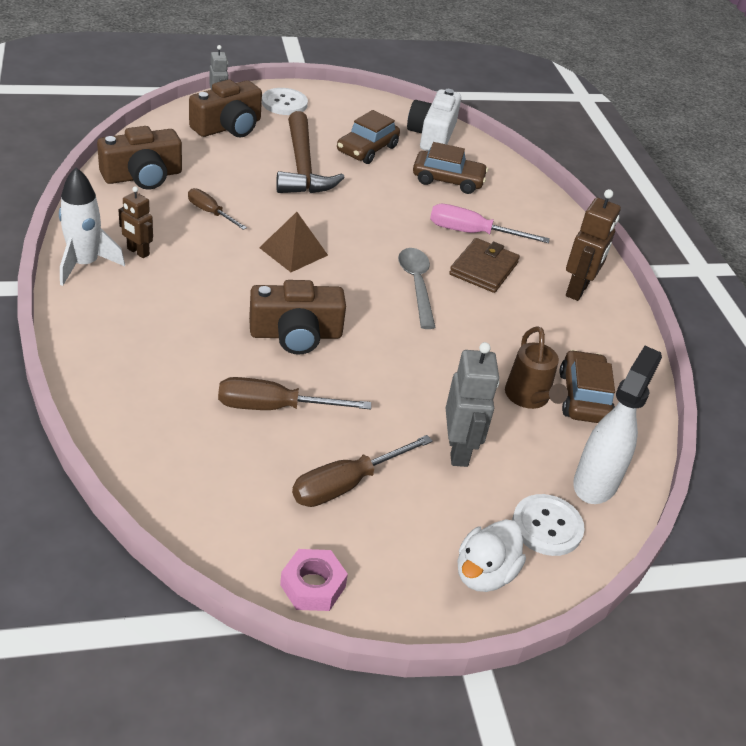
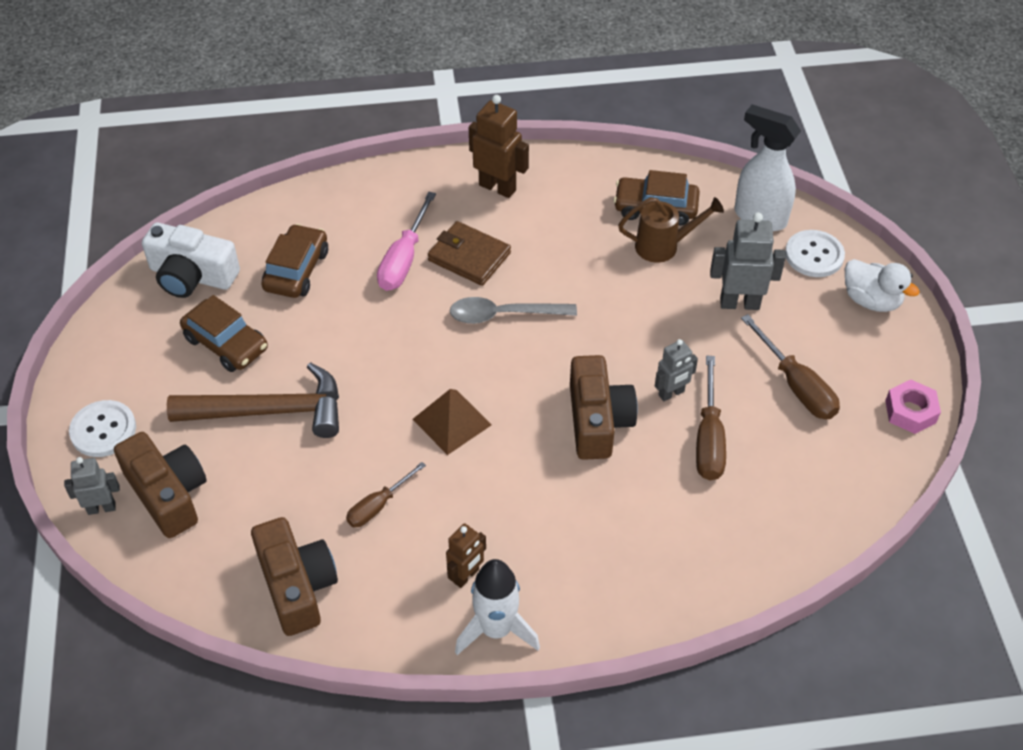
camera: 80 degrees left, 10 degrees up
(330, 386) = (671, 393): none -> grey robot

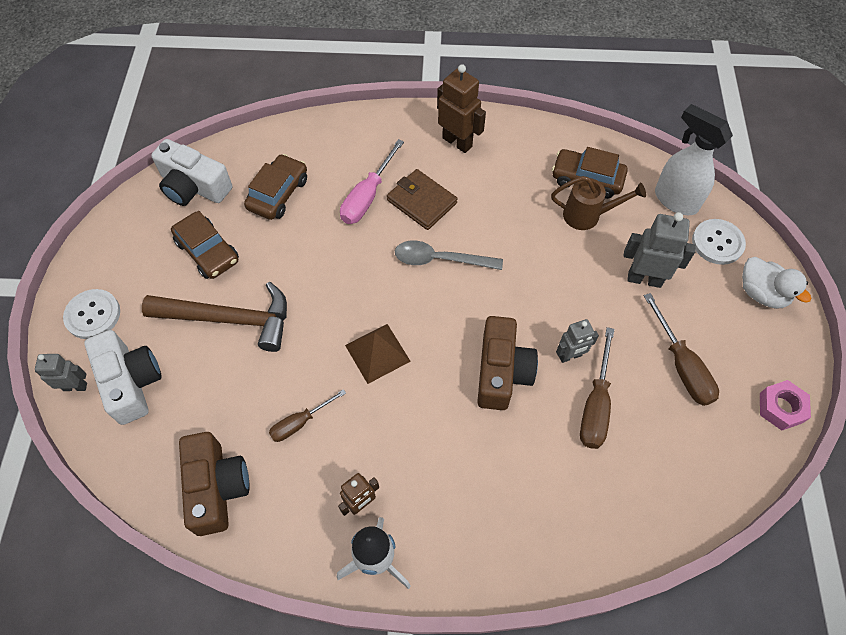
camera: 10 degrees right, 10 degrees up
(168, 494) = (131, 382): brown camera -> white camera

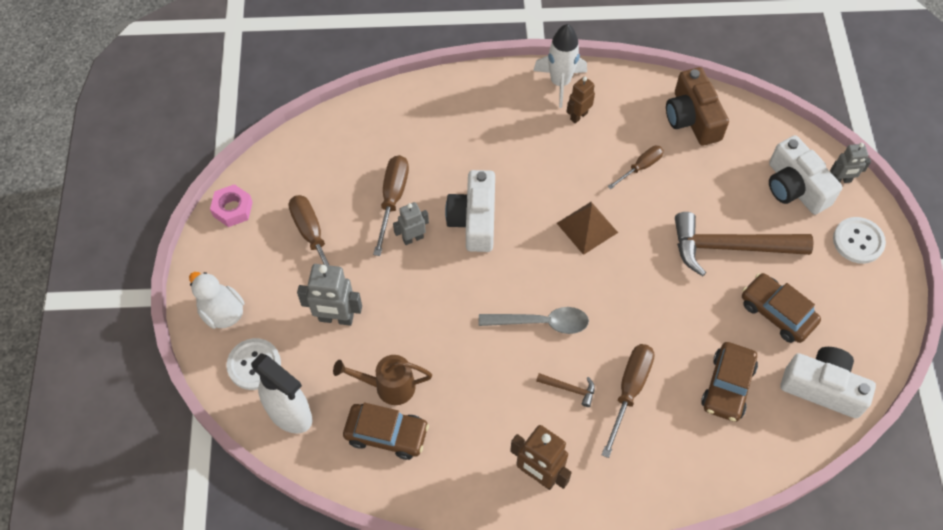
camera: 175 degrees right, 0 degrees up
(367, 196) = (629, 391): pink screwdriver -> brown screwdriver
(421, 202) = (569, 389): brown wallet -> brown hammer
(501, 372) = (474, 220): brown camera -> white camera

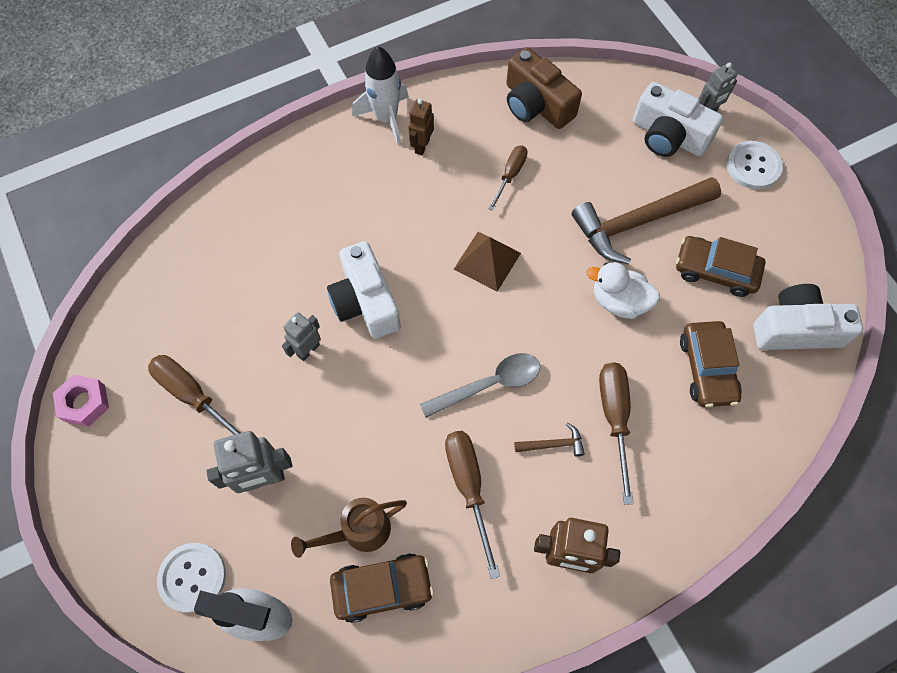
camera: 25 degrees left, 5 degrees up
(222, 312) = (126, 531): white duck -> white duck (619, 301)
(392, 199) = (265, 316): brown screwdriver -> brown screwdriver (469, 487)

